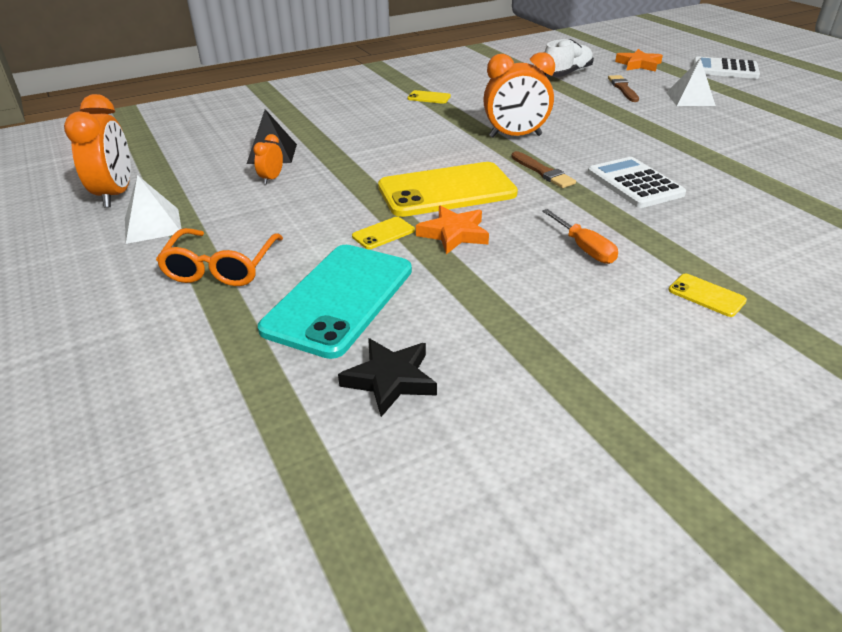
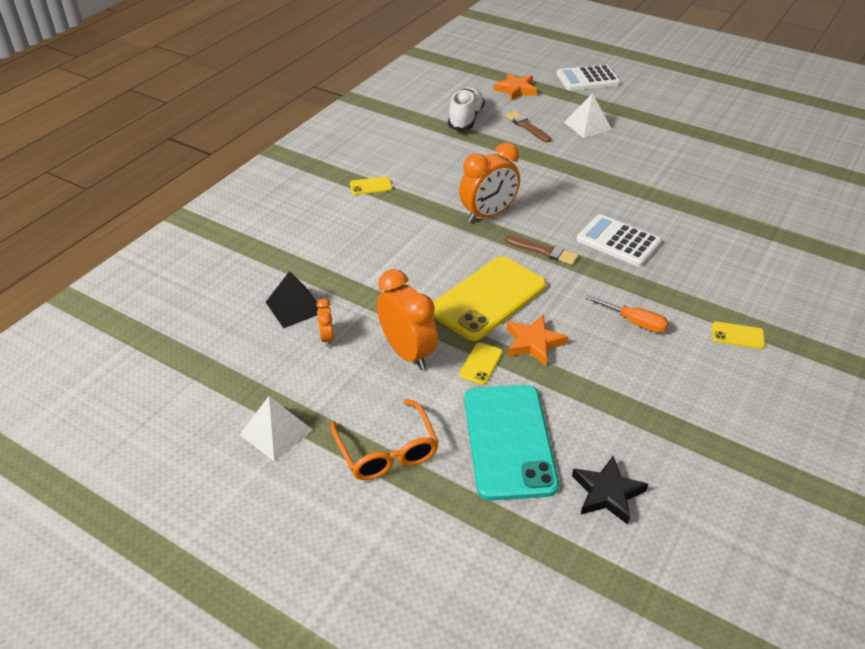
camera: 30 degrees left, 5 degrees up
(116, 194) = (196, 411): orange clock -> orange clock (407, 353)

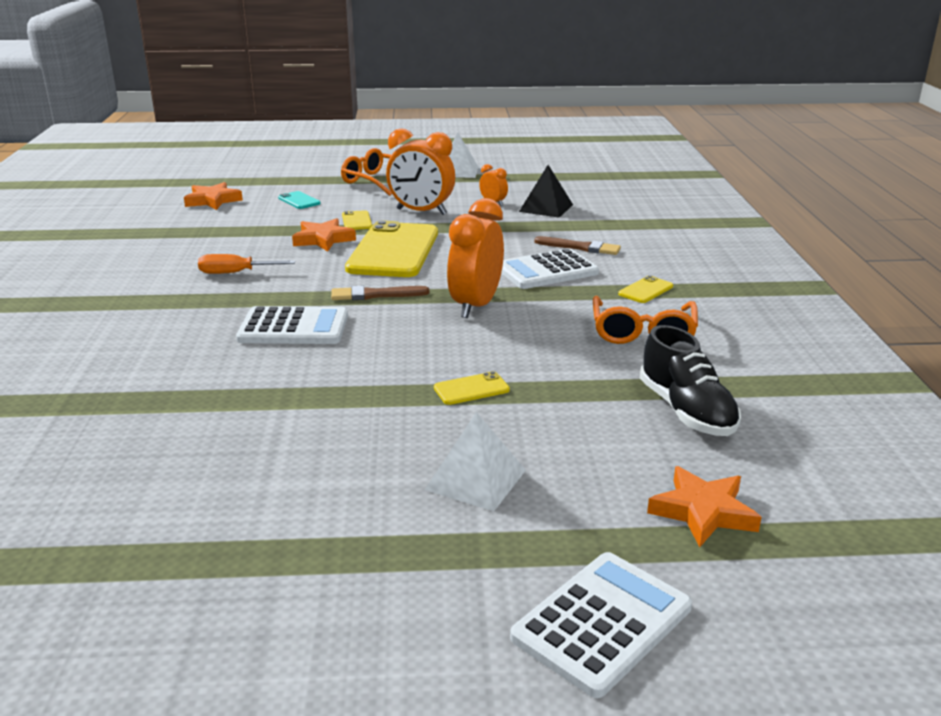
camera: 145 degrees right, 15 degrees down
(404, 227) = (547, 271): none -> white calculator
(420, 160) = (642, 332): none -> orange glasses
(465, 119) = (686, 411): white shoe -> black shoe
(508, 441) = (299, 201): turquoise phone -> turquoise phone, size x0.41
(527, 126) = (576, 435): brown brush -> brown brush (580, 247)
(607, 493) = (213, 200): black star -> orange star
(737, 335) = (119, 291): yellow phone -> yellow phone (471, 389)

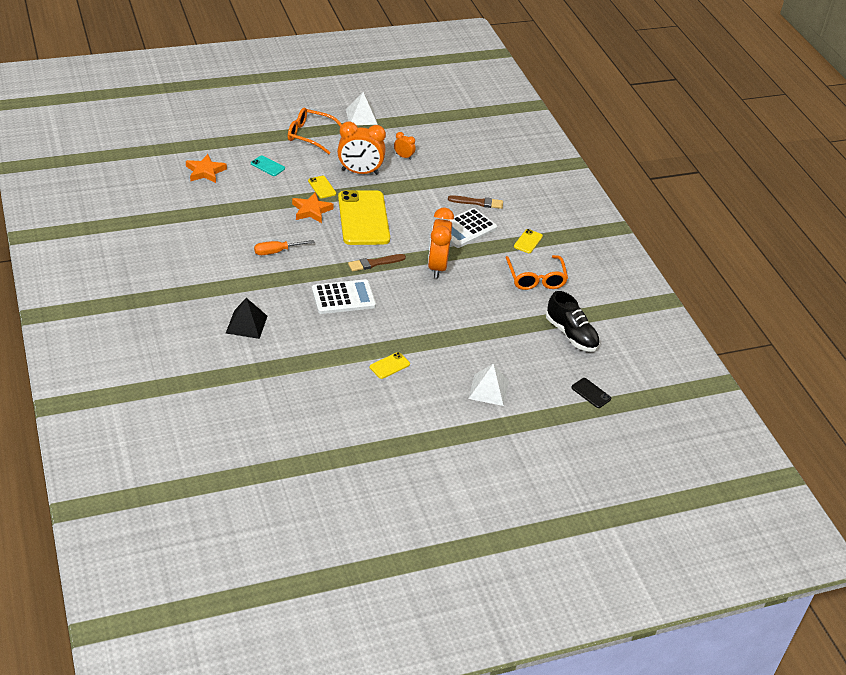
camera: 20 degrees left, 15 degrees up
(471, 389) = (462, 333): yellow phone -> yellow phone (389, 366)
(546, 208) = (441, 159): black pyramid -> black pyramid (246, 324)
(602, 622) = (564, 451): white calculator -> none
(703, 511) = (591, 393): orange star -> black phone

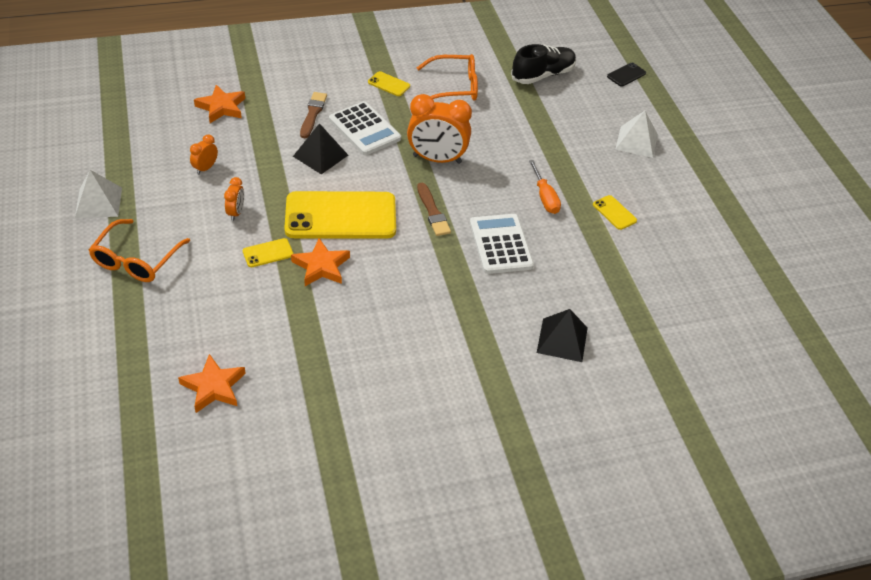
camera: 85 degrees left, 5 degrees up
(267, 166) = (208, 310): turquoise phone -> none
(277, 251) = (411, 305): orange screwdriver -> orange screwdriver (544, 197)
(360, 172) = (236, 212): orange clock -> orange clock, size x0.48
(429, 207) = (320, 155): none -> black pyramid
(473, 159) = (221, 107): none -> orange star

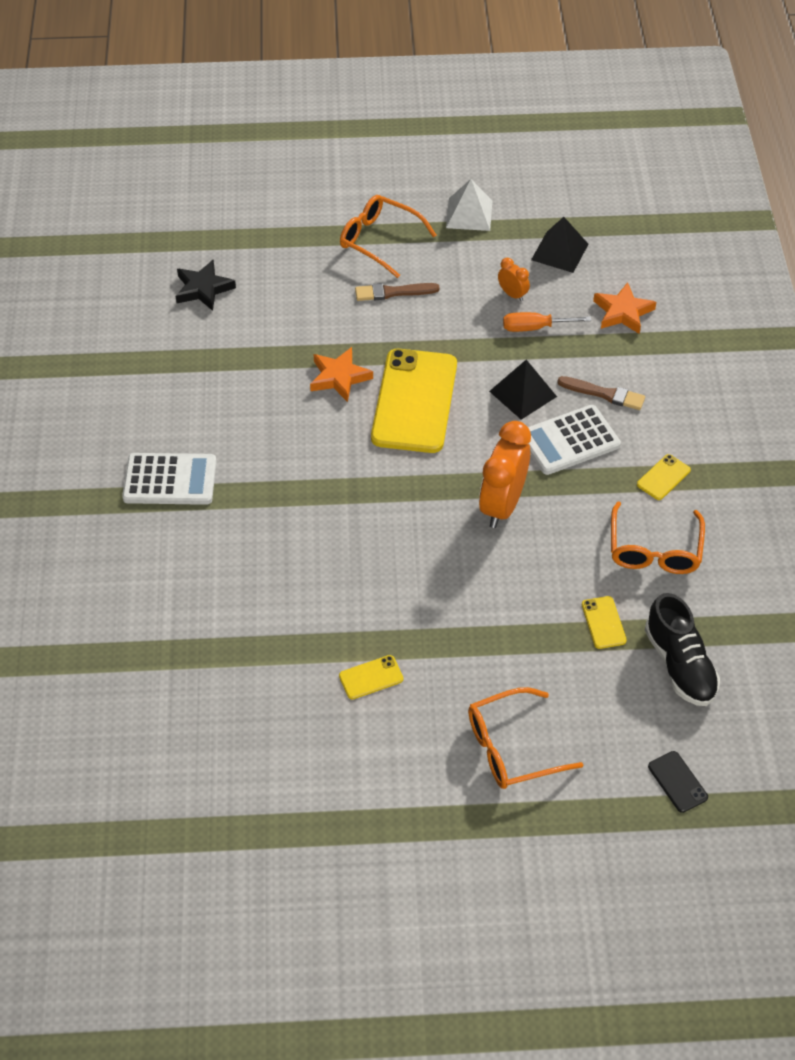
camera: 105 degrees right, 5 degrees up
(213, 387) = (203, 289): orange star -> black star
(236, 212) = (435, 315): orange clock -> none
(268, 253) = (368, 336): yellow phone -> yellow phone (603, 622)
(432, 212) = (406, 486): brown brush -> brown brush (393, 292)
(500, 244) = (339, 542): white calculator -> white calculator (170, 480)
(544, 197) = (413, 606): orange screwdriver -> orange screwdriver (535, 328)
(562, 340) = (179, 569): black pyramid -> black pyramid (559, 251)
(636, 141) = (512, 747): white pyramid -> orange glasses

